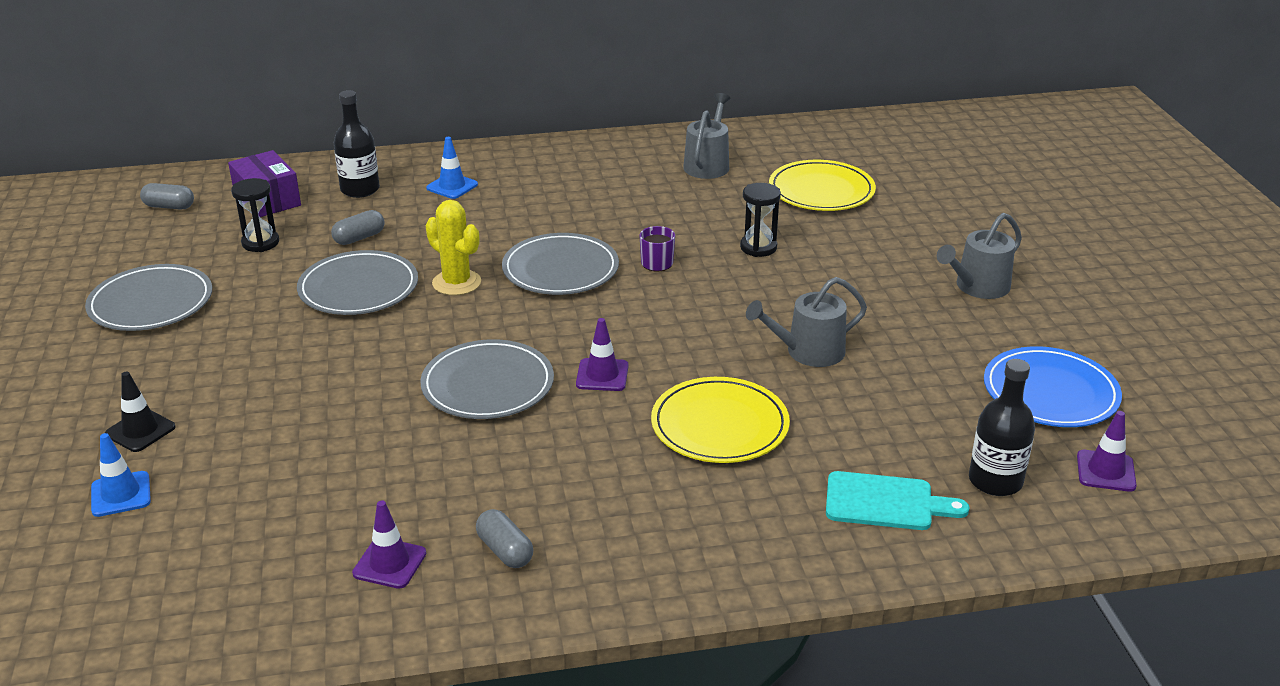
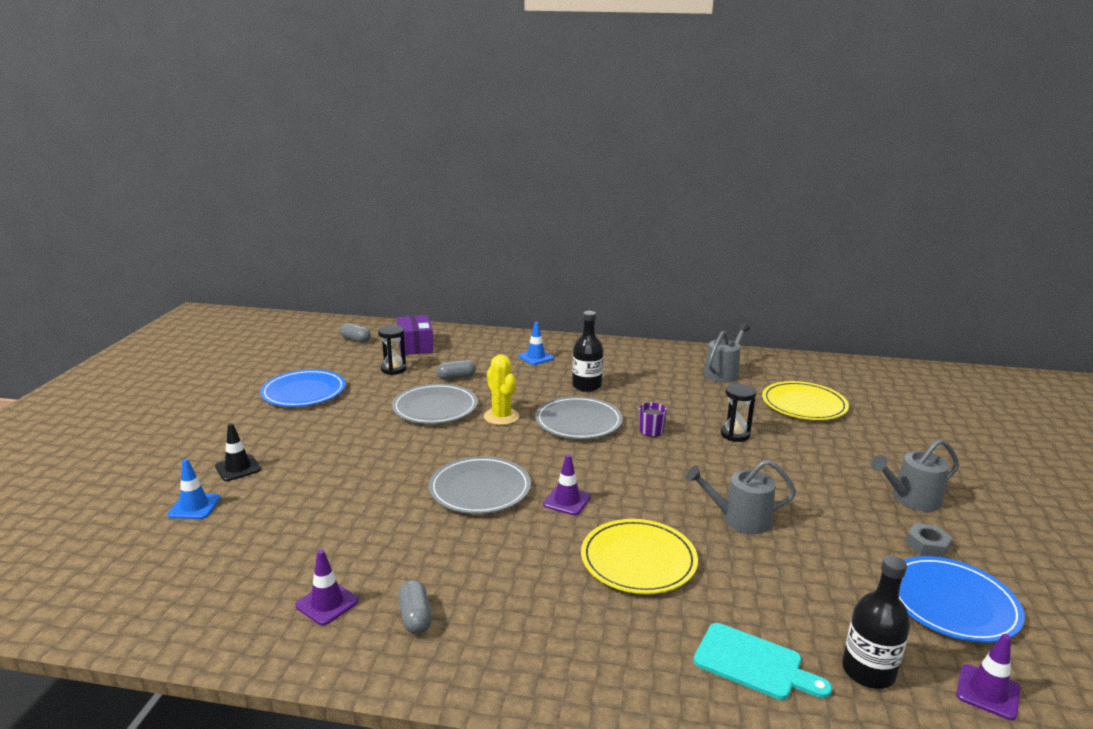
camera: 20 degrees right, 10 degrees down
(151, 303) = (304, 392): grey plate -> blue plate
(360, 189) = (476, 349): black bottle -> black bottle (586, 386)
(1009, 336) = (927, 545): none -> grey nut

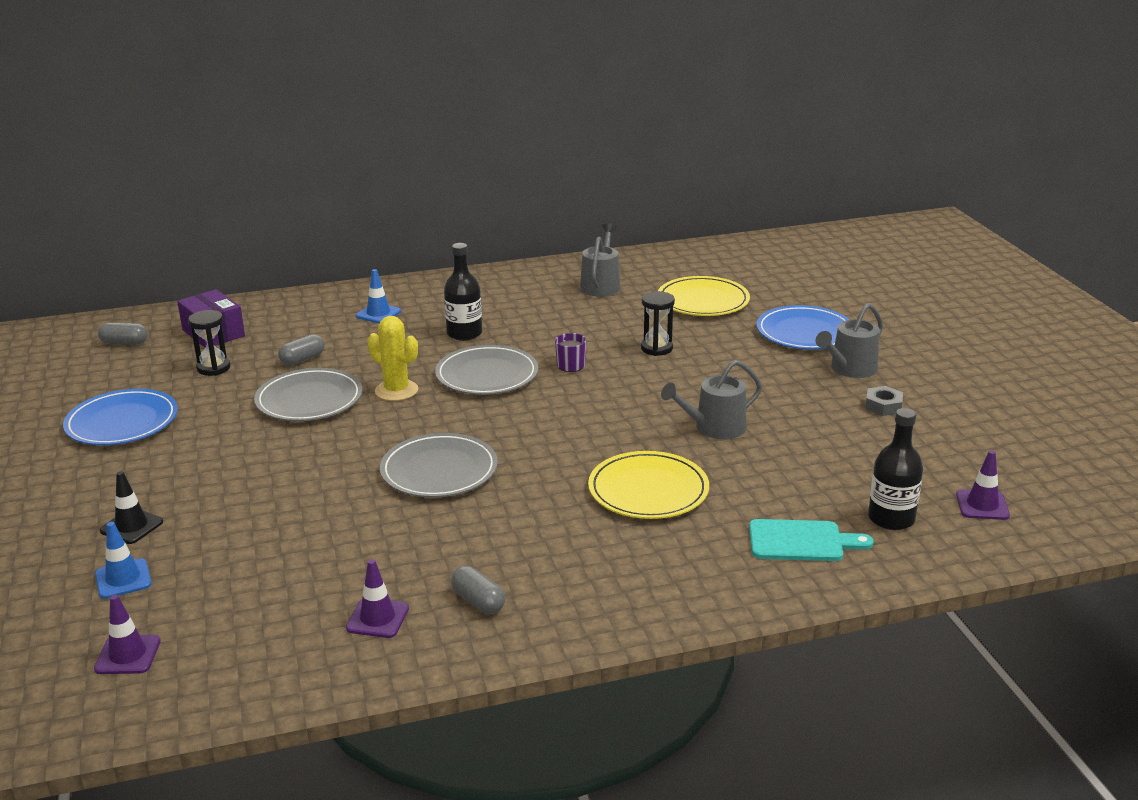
camera: 25 degrees left, 5 degrees up
(567, 501) = (538, 457): purple traffic cone -> purple traffic cone (128, 655)
(951, 603) = (925, 447): blue plate -> blue plate (805, 332)

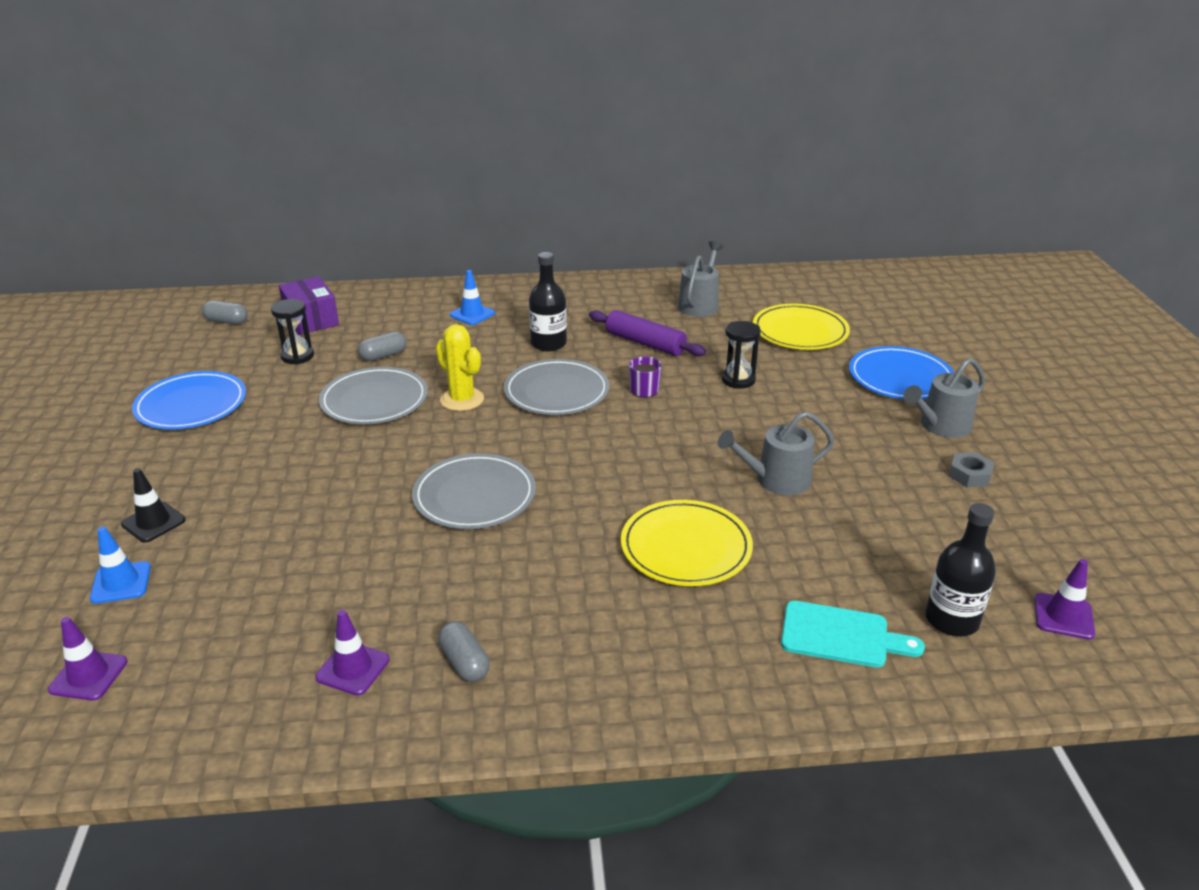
camera: 10 degrees right, 5 degrees up
(558, 324) = (645, 343): none -> purple rolling pin

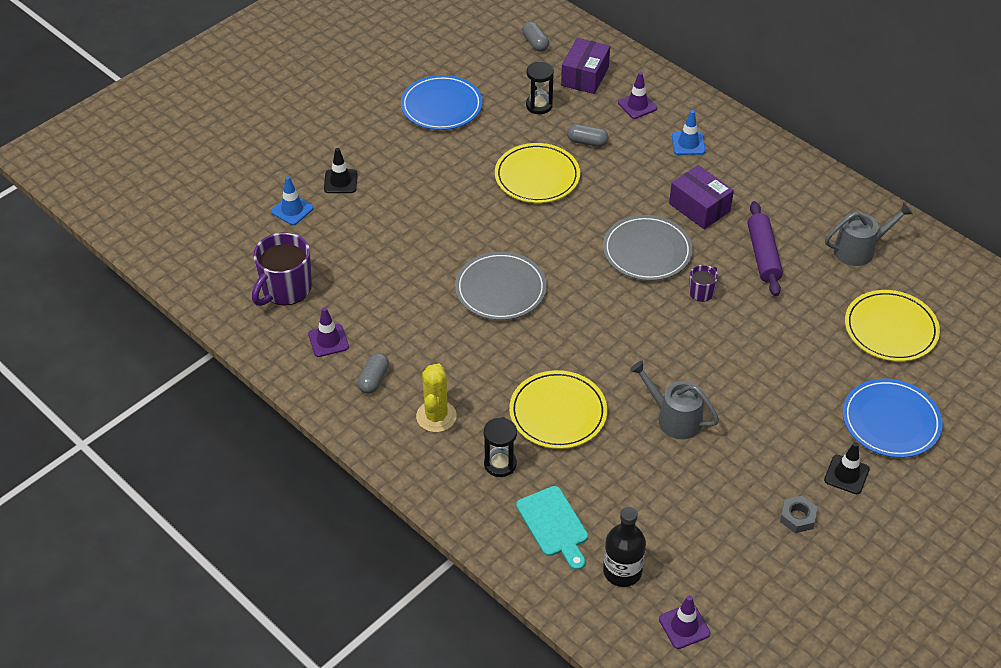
camera: 50 degrees right, 15 degrees up
(88, 676) = (233, 253): purple traffic cone -> purple traffic cone (637, 105)
(220, 660) = (285, 289): none -> purple mug
(374, 400) = (537, 176): grey plate -> yellow plate
(462, 399) = (584, 214): yellow cactus -> yellow cactus (436, 416)
(548, 344) = (699, 207): black bottle -> purple box
(738, 380) = (774, 333): black hourglass -> black hourglass (500, 464)
(941, 426) = (846, 475): grey watering can -> black traffic cone

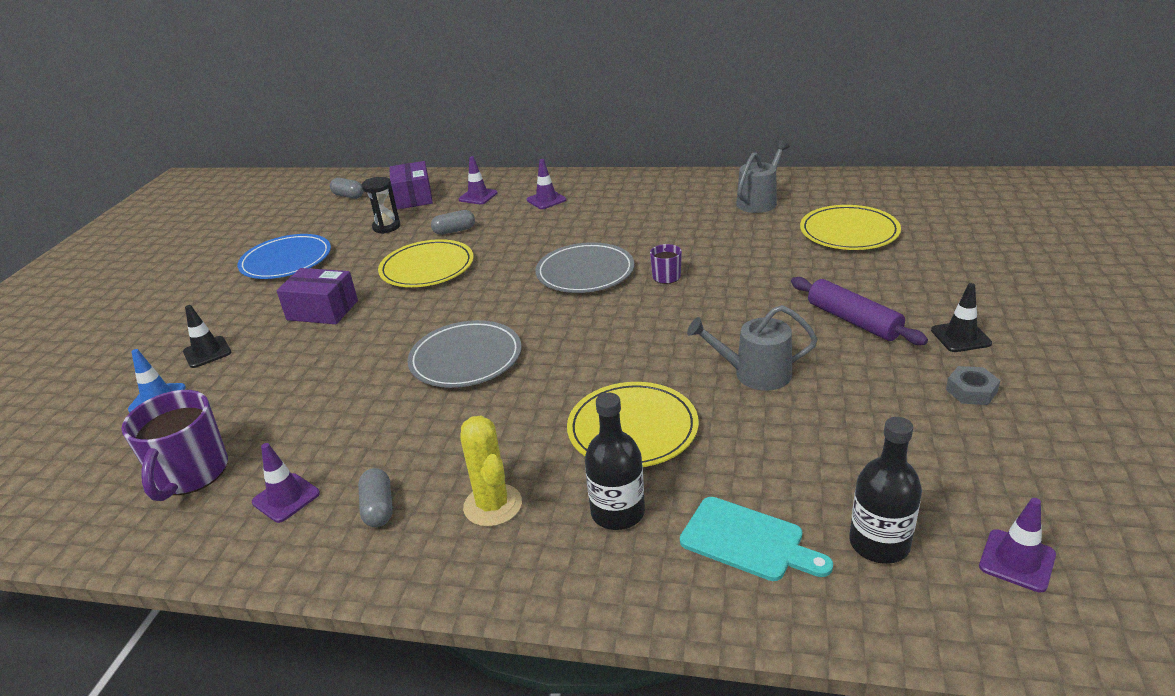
camera: 30 degrees left, 15 degrees down
(500, 464) = (617, 512): black hourglass -> black bottle
(688, 144) = (546, 200): blue traffic cone -> purple traffic cone
(699, 207) = (599, 229): purple box -> purple box (322, 310)
(763, 255) = (689, 234): purple rolling pin -> purple rolling pin (853, 320)
(891, 421) = (937, 284): blue plate -> none

